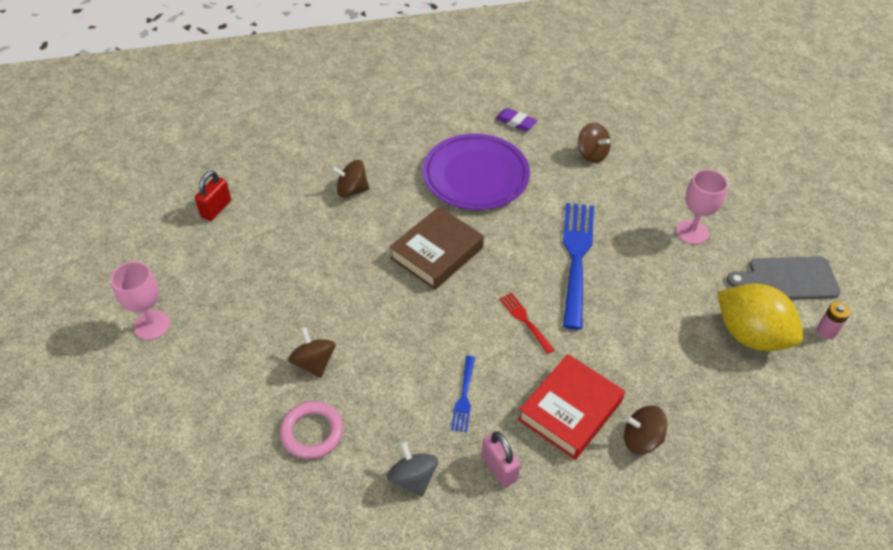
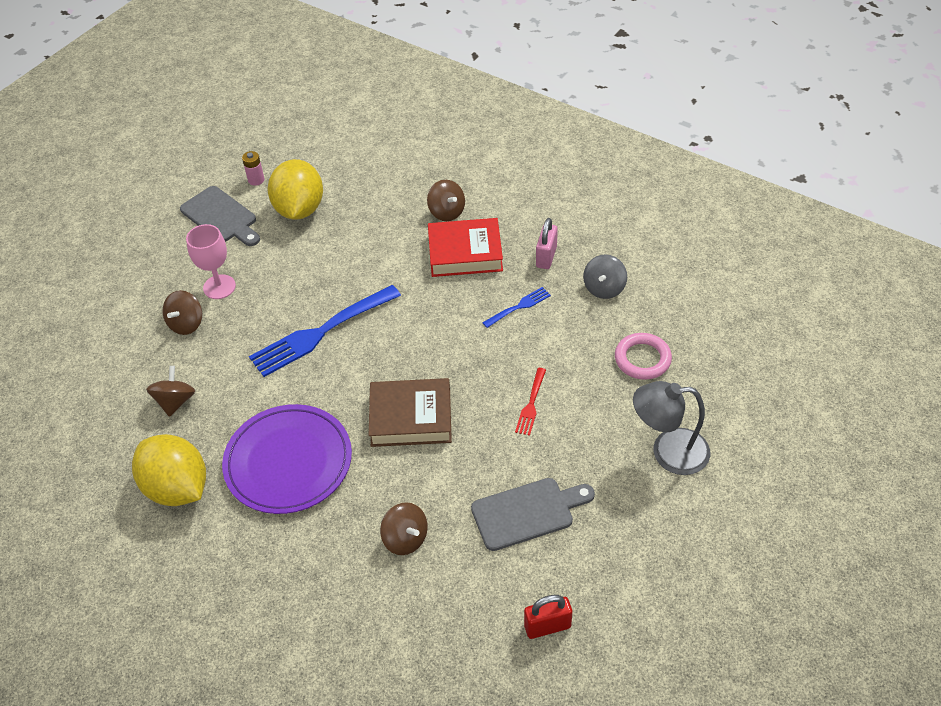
camera: 130 degrees left, 0 degrees up
(152, 325) = (700, 538): pink goblet -> none
(224, 368) = (668, 452): none -> grey lamp
(290, 255) = (527, 512): none -> grey cutting board
(314, 363) = (596, 404): brown spinning top -> brown spinning top (186, 324)
(516, 122) = (177, 488): purple eraser -> yellow lemon
(525, 321) = (417, 320): red fork -> red fork (531, 403)

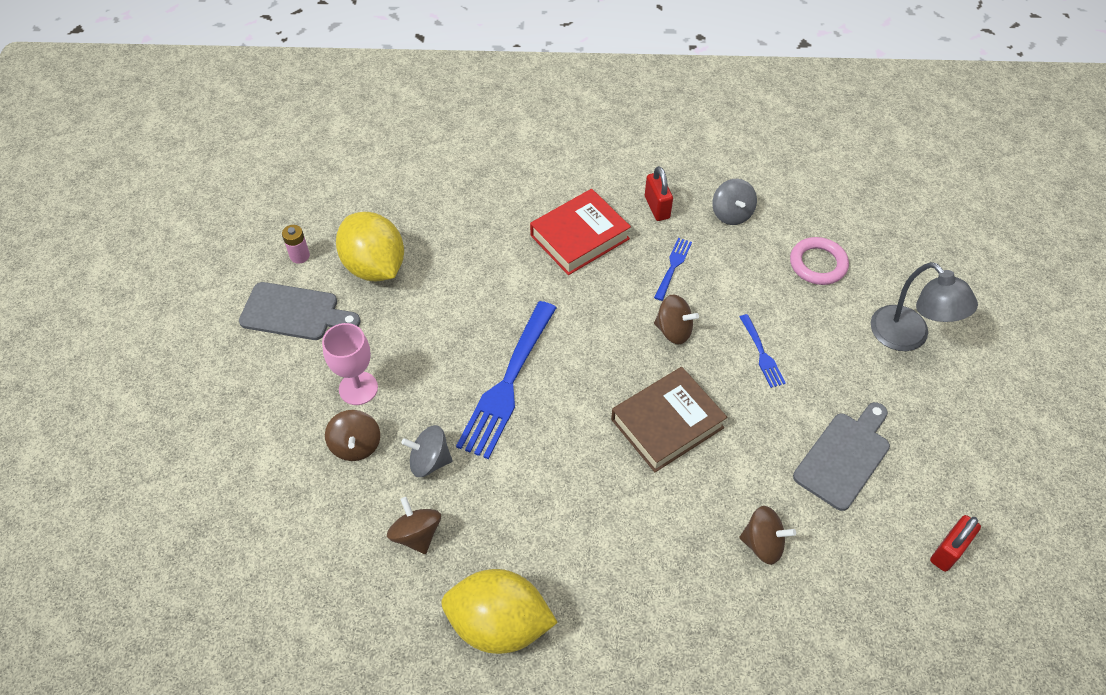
camera: 35 degrees left, 5 degrees up
(224, 358) = (429, 461): none -> grey spinning top
(288, 462) = (589, 532): purple plate -> none
(446, 212) = (527, 204): brown spinning top -> brown spinning top (673, 330)
(531, 403) = (761, 353): red fork -> blue fork
(546, 257) = (657, 207): pink padlock -> red padlock
(668, 452) = (908, 337): grey lamp -> grey lamp turned 90 degrees counterclockwise

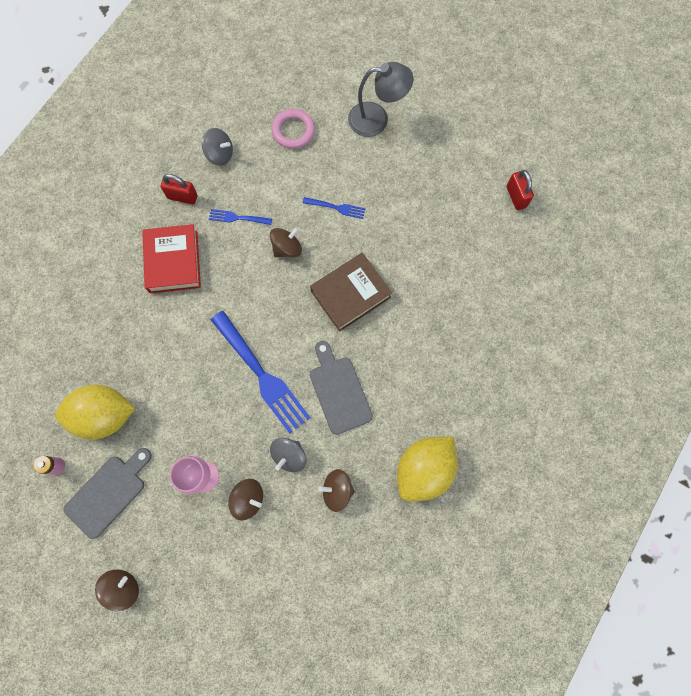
camera: 60 degrees left, 20 degrees up
(667, 423) = (350, 294): brown book -> brown book turned 60 degrees clockwise
(673, 267) = (238, 218): blue fork -> blue fork turned 45 degrees counterclockwise
(763, 543) = (458, 290): brown spinning top -> brown spinning top (123, 587)
(844, 457) = (431, 210): grey cutting board -> grey cutting board (339, 391)

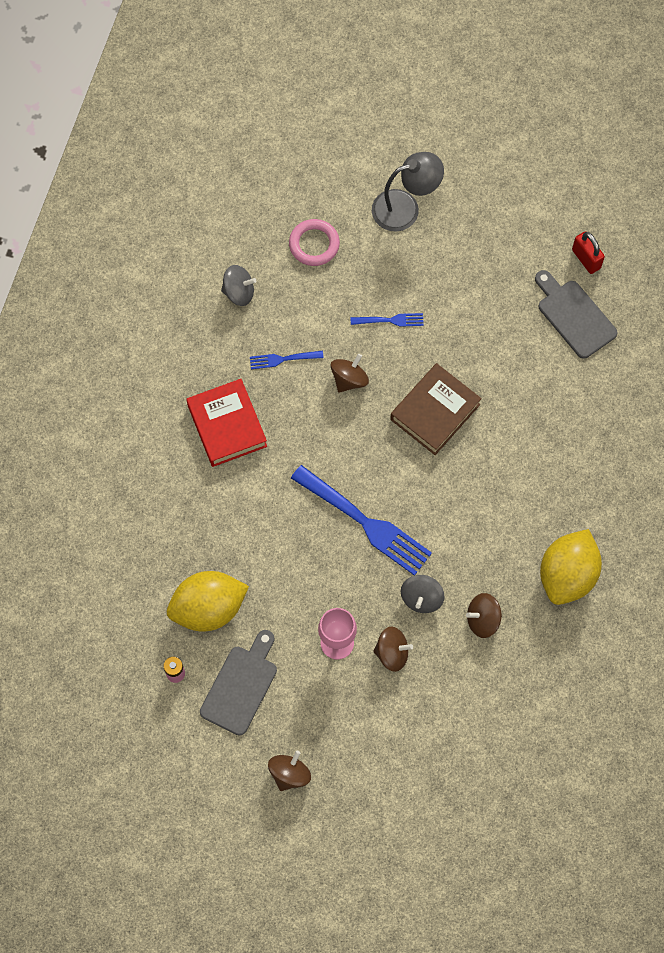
camera: 15 degrees left, 5 degrees down
(182, 197) = (212, 351): red padlock -> none
(339, 391) = (454, 518): grey cutting board -> grey cutting board (574, 316)

